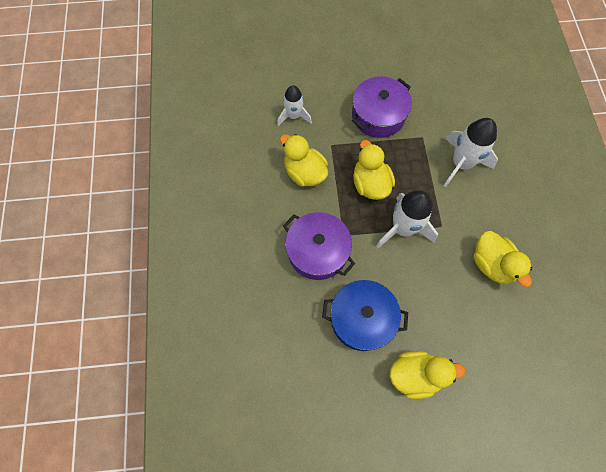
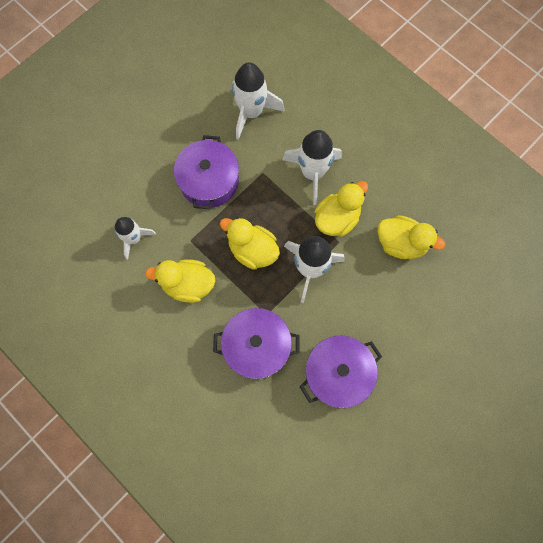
camera: 40 degrees left, 5 degrees up
(362, 319) = (338, 373): blue pot -> purple pot
(415, 375) = (413, 383): yellow duck -> yellow duck (337, 218)
(448, 91) = (251, 112): none -> white rocket

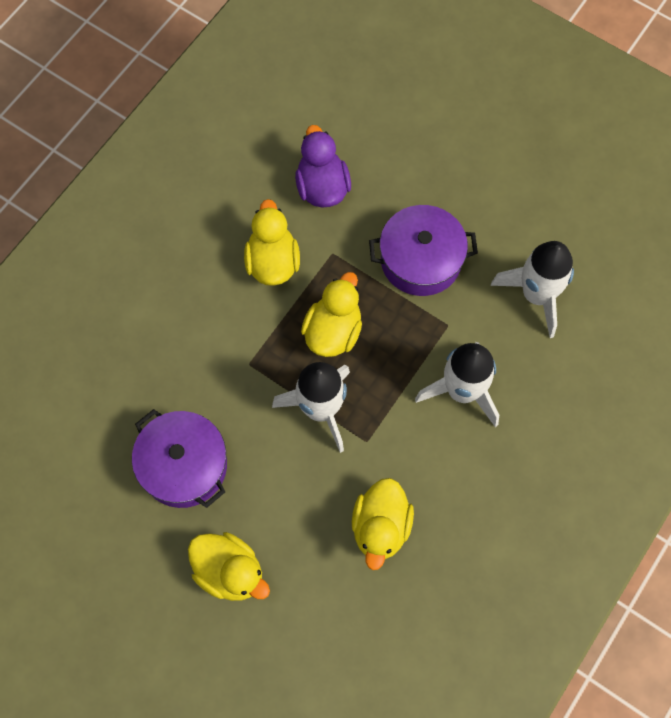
camera: 80 degrees right, 5 degrees down
(134, 238) = (322, 187): white rocket -> purple duck
(257, 346) = (205, 359): purple pot -> none
(337, 218) = (400, 434): yellow duck -> yellow duck (230, 572)

